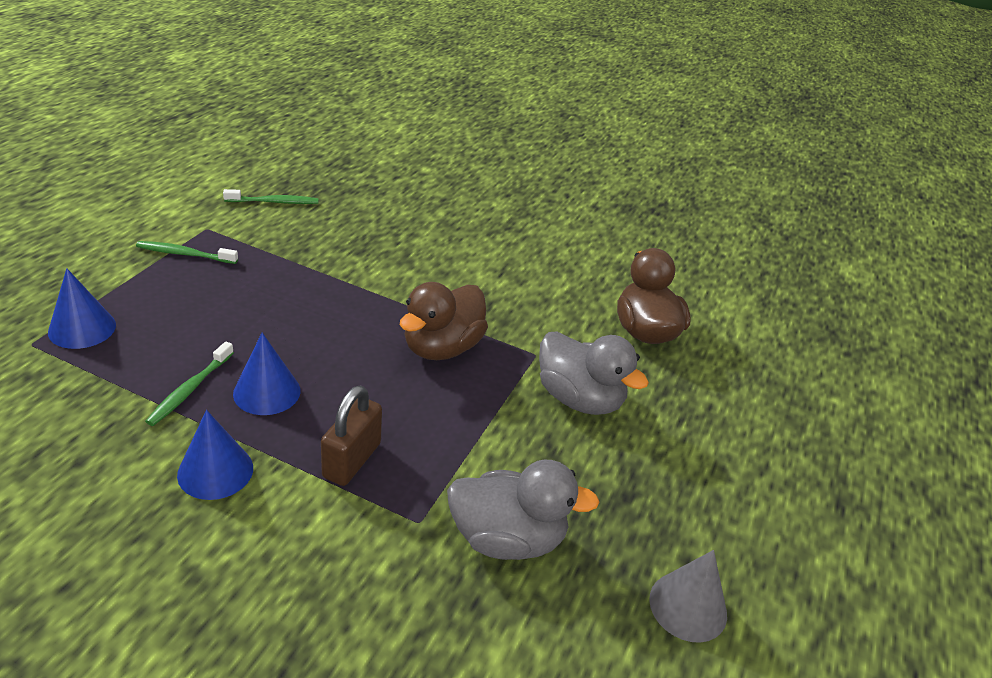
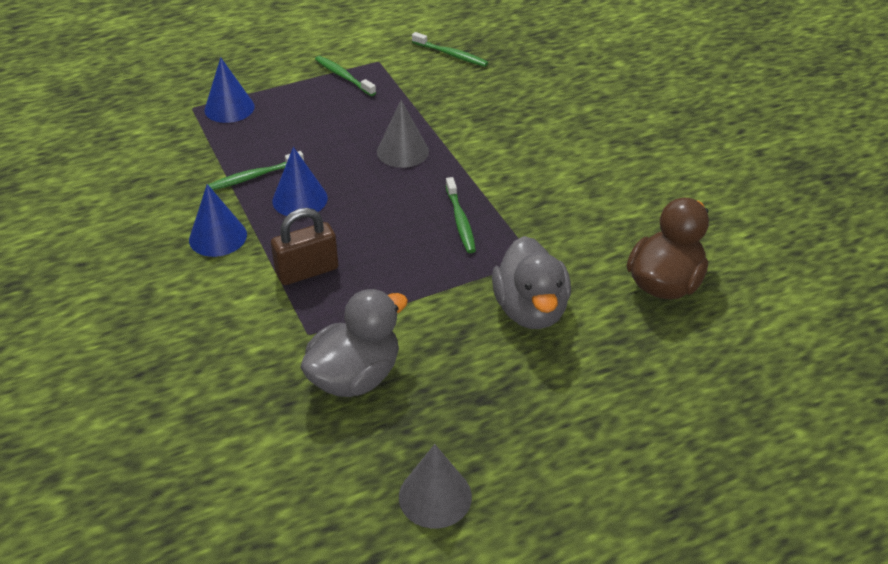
camera: 45 degrees right, 5 degrees up
(322, 305) = (402, 151): none -> grey cone
(442, 347) = (460, 221): brown duck -> green toothbrush
(507, 538) = (355, 377): grey duck -> grey duck turned 90 degrees counterclockwise

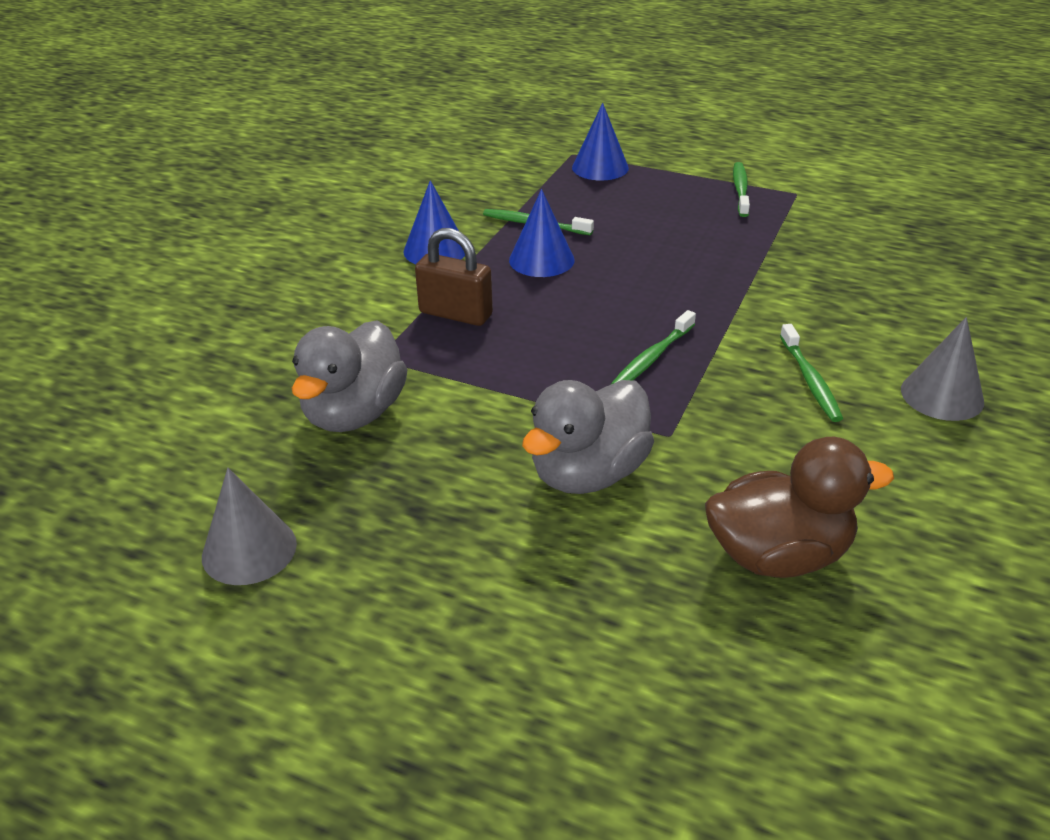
camera: 50 degrees right, 5 degrees down
(355, 377) = (354, 413): grey duck -> grey duck turned 105 degrees clockwise
(402, 151) = (695, 273): grey cone -> grey cone (942, 395)
(451, 55) = (885, 221): green toothbrush -> green toothbrush (810, 380)

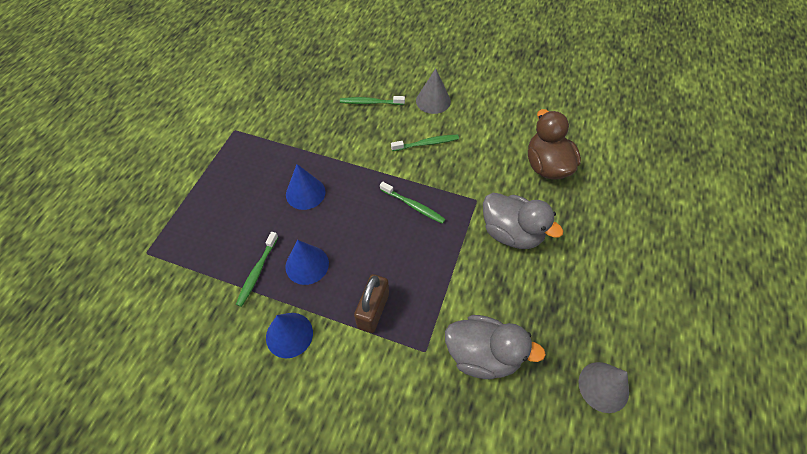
camera: 95 degrees left, 20 degrees up
(600, 167) = (175, 233): blue cone -> blue cone (305, 193)
(740, 190) = (225, 156): green toothbrush -> green toothbrush (370, 102)

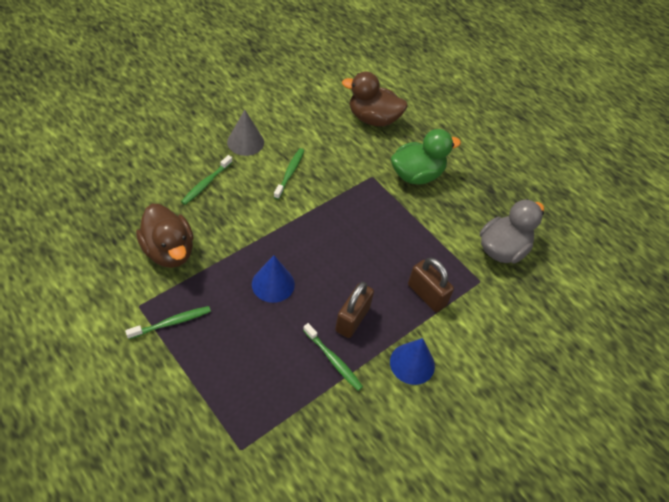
camera: 65 degrees left, 5 degrees down
(292, 118) = (169, 251): none -> brown duck
(307, 264) = (352, 319): blue cone -> brown padlock
(413, 206) = (347, 217): green toothbrush -> green toothbrush (171, 322)
(511, 233) = (417, 175): grey duck -> green duck
(603, 387) = (559, 202): grey cone -> none

